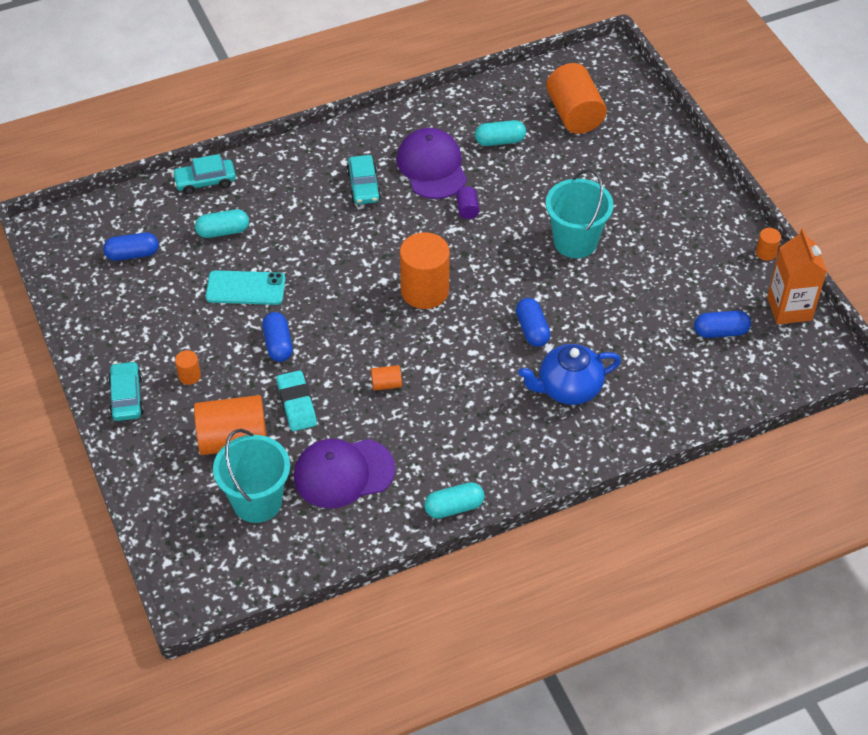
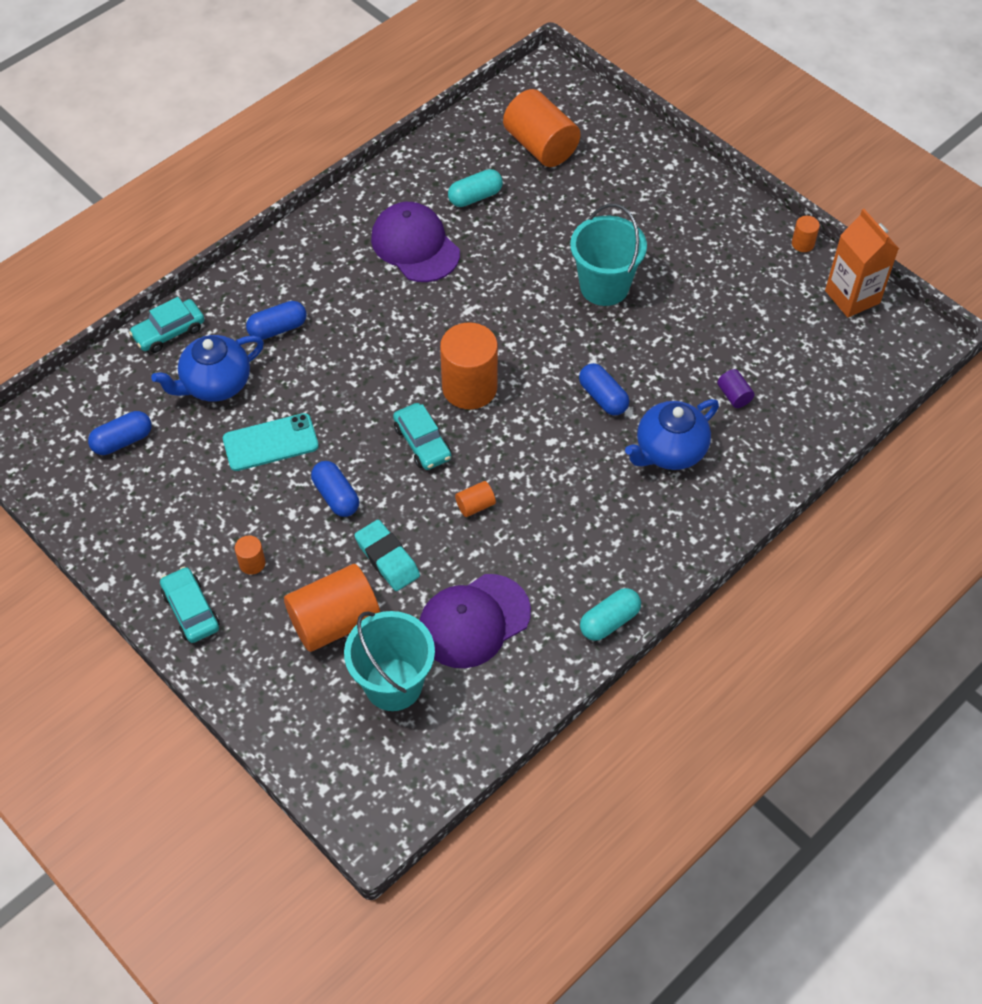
camera: 20 degrees left, 5 degrees up
(223, 231) = (215, 384): turquoise capsule -> blue teapot
(363, 186) = (350, 288): turquoise car -> turquoise car (422, 442)
(467, 209) = (474, 283): purple cylinder -> purple cylinder (734, 395)
(720, 332) = (795, 342): blue capsule -> blue capsule (278, 328)

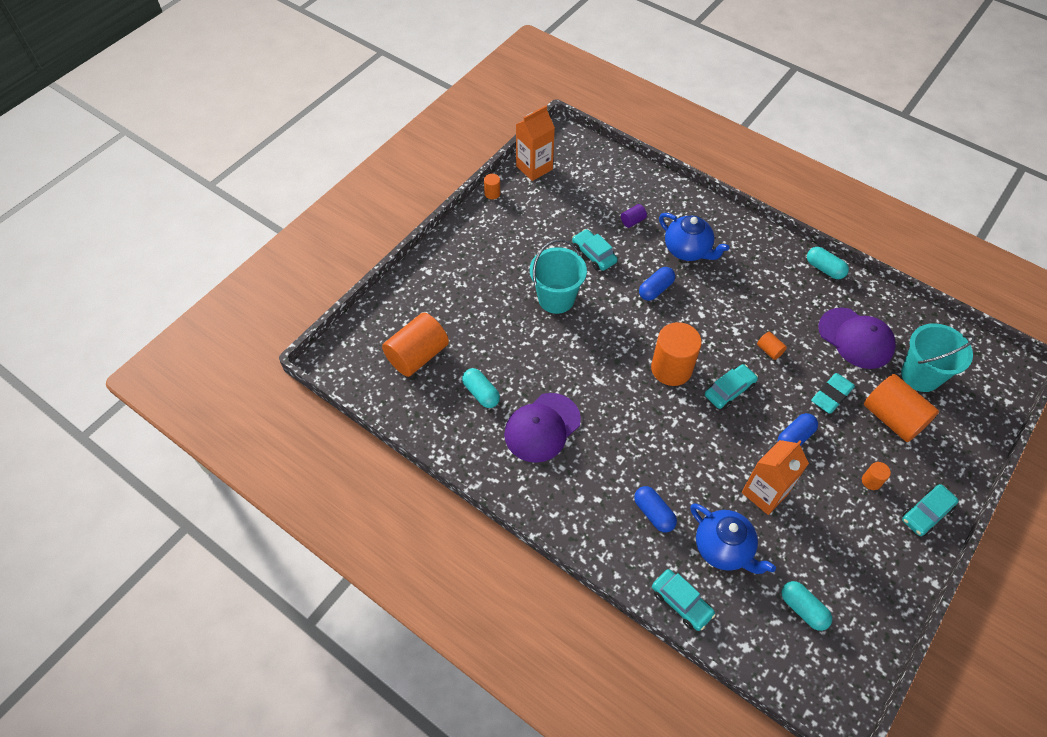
camera: 100 degrees left, 0 degrees up
(123, 441) = (803, 609): blue capsule -> turquoise capsule
(270, 443) = (764, 493): turquoise phone -> orange carton
(675, 339) = (593, 254): none -> turquoise car

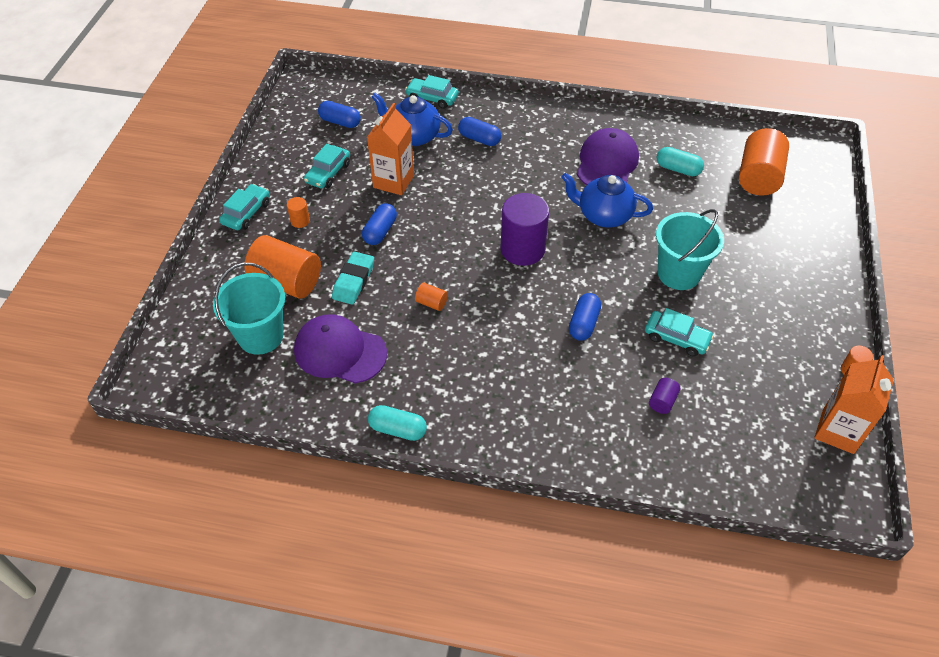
camera: 155 degrees right, 5 degrees down
(671, 368) = (522, 249): orange cylinder -> purple cylinder
(687, 250) = (574, 387): blue teapot -> blue teapot (603, 215)
(729, 390) = (457, 250): turquoise car -> turquoise car (328, 173)
(803, 609) = (340, 122): turquoise capsule -> blue capsule

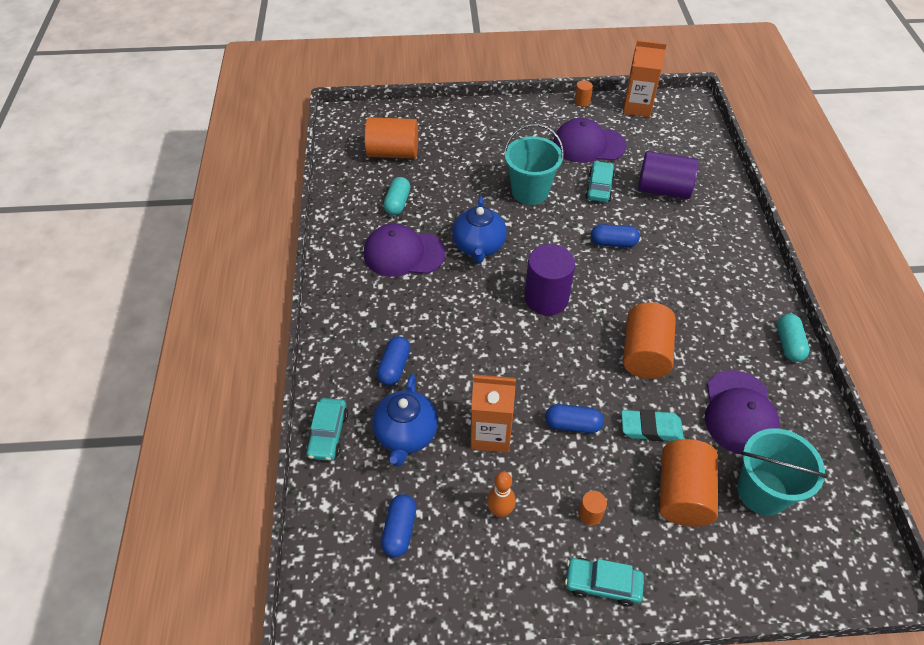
camera: 105 degrees left, 0 degrees up
(328, 173) = (500, 511): turquoise car -> orange bowling pin
(431, 303) = (645, 354): orange cylinder -> orange cylinder, size x2.26
(662, 401) = (663, 189): purple cylinder -> purple cylinder, size x2.26
(758, 351) = (588, 145): none -> purple cap

